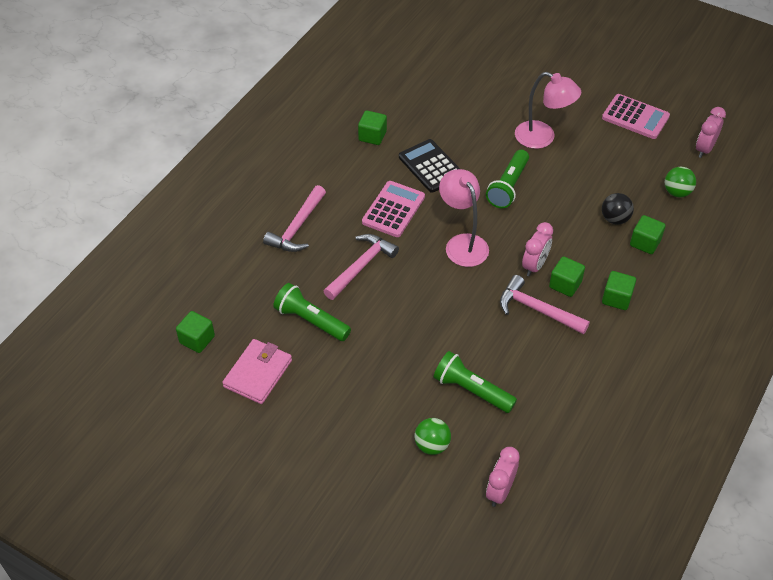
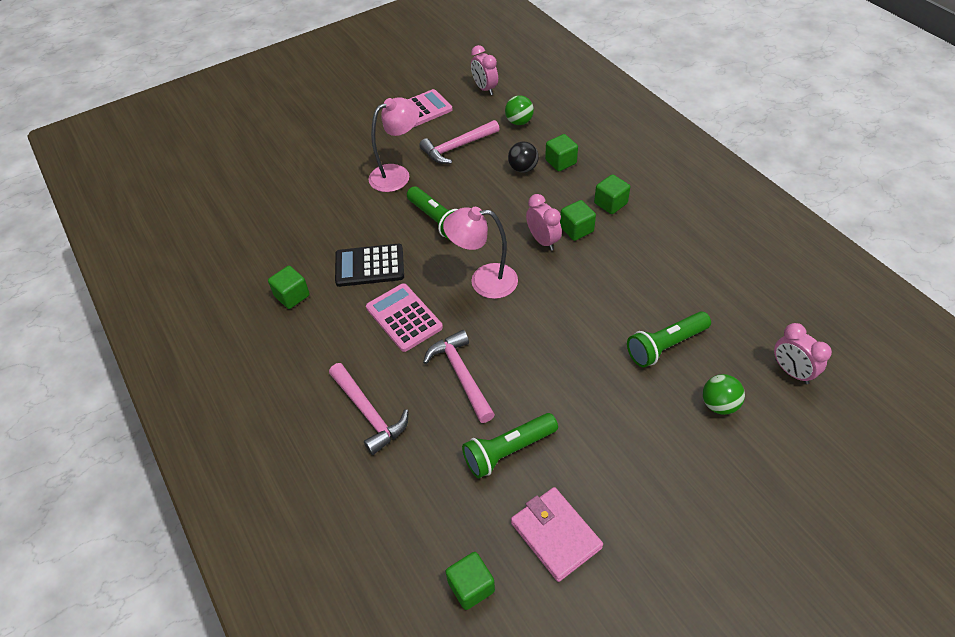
camera: 60 degrees left, 0 degrees up
(537, 309) = (594, 260): pink hammer -> pink hammer (457, 147)

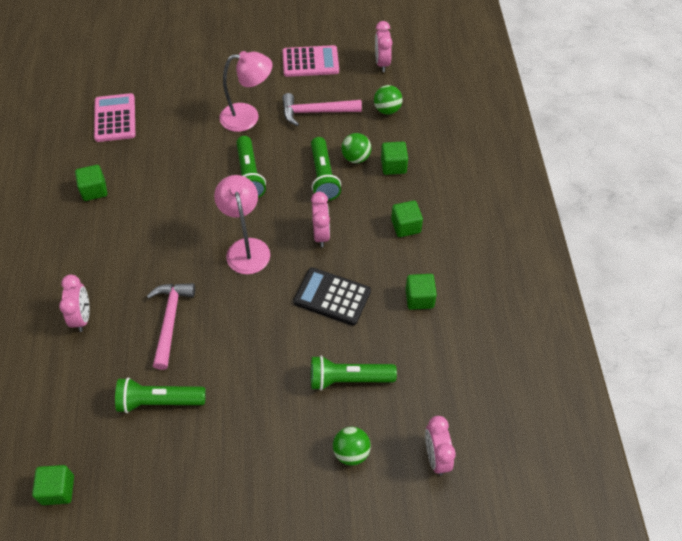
camera: 25 degrees right, 5 degrees up
(369, 266) = (168, 192): black calculator -> black calculator (332, 297)
(369, 413) = (82, 317): pink hammer -> pink clock
(404, 318) = (162, 250): pink calculator -> pink calculator (115, 118)
(483, 281) = (246, 248): pink lamp -> pink lamp turned 45 degrees clockwise
(506, 195) = (323, 176): none -> green flashlight
(523, 168) = (356, 158): black ball -> green ball
(555, 535) = (144, 486): pink wallet -> none
(576, 229) = (357, 237): green cube -> green cube (419, 298)

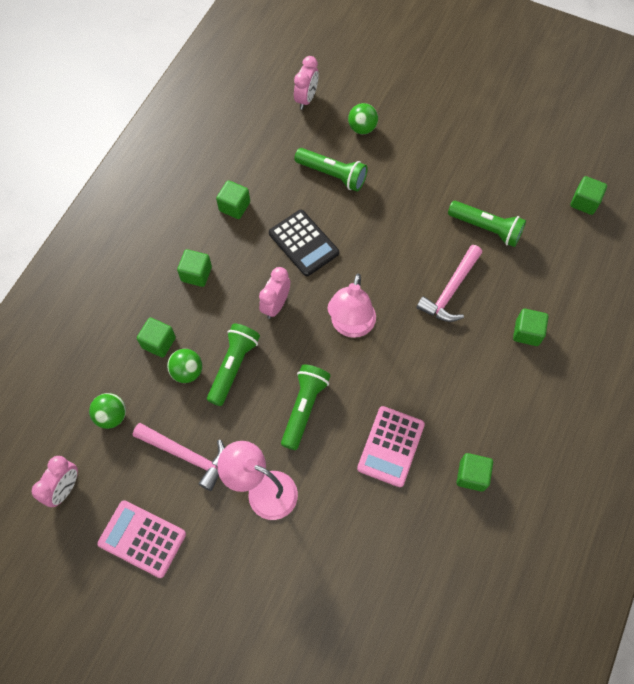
camera: 150 degrees left, 10 degrees up
(82, 317) = (527, 332): pink clock -> green cube
(115, 118) = (413, 575): pink calculator -> pink calculator (391, 446)

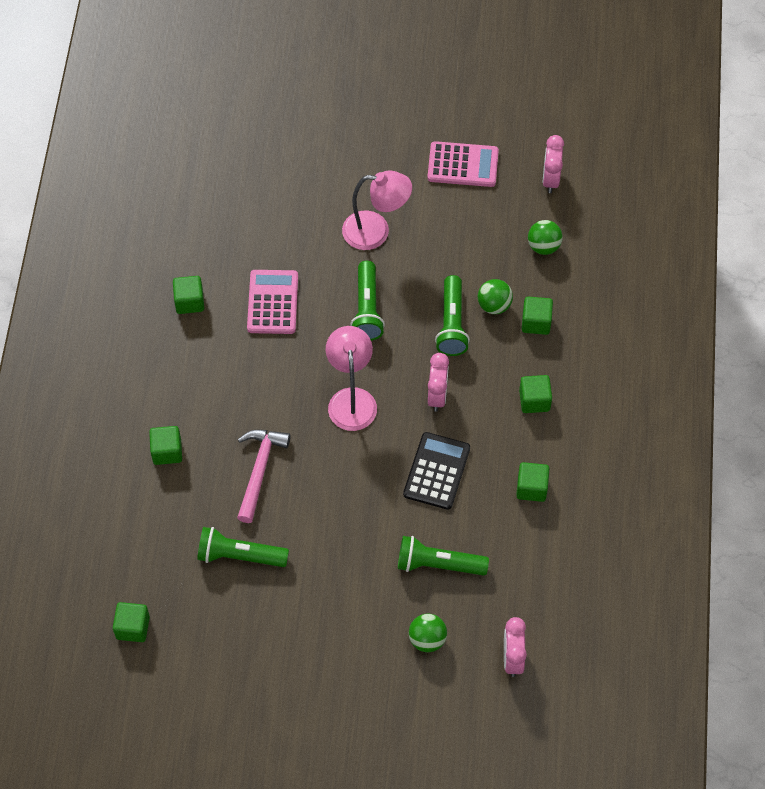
camera: 160 degrees right, 5 degrees down
(187, 455) = (457, 237): pink hammer -> none
(303, 243) = (436, 471): black calculator -> black calculator turned 75 degrees clockwise

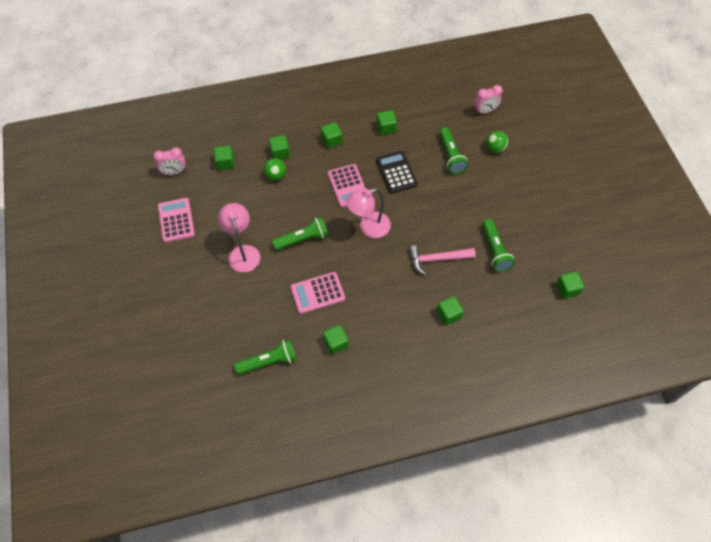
camera: 110 degrees left, 0 degrees up
(436, 471) = (396, 172): black calculator -> black calculator turned 75 degrees clockwise
(437, 396) = (348, 186): pink clock -> pink calculator
(451, 324) = (296, 193): green flashlight -> green flashlight (269, 361)
(543, 246) = (225, 163): green ball -> green cube

